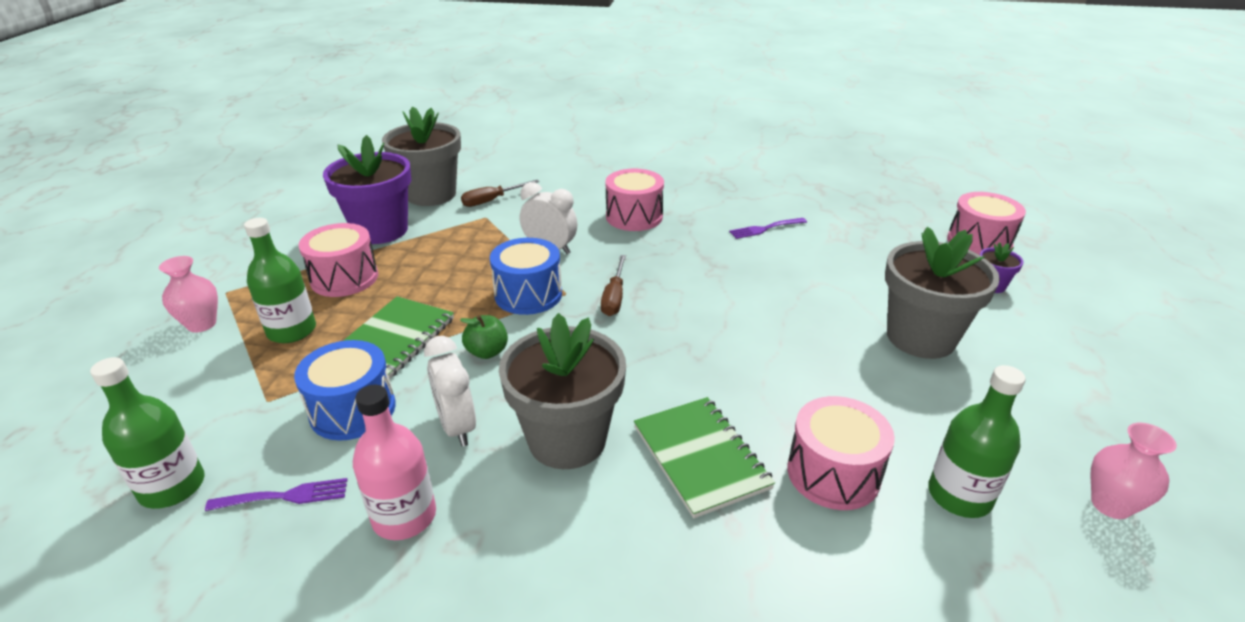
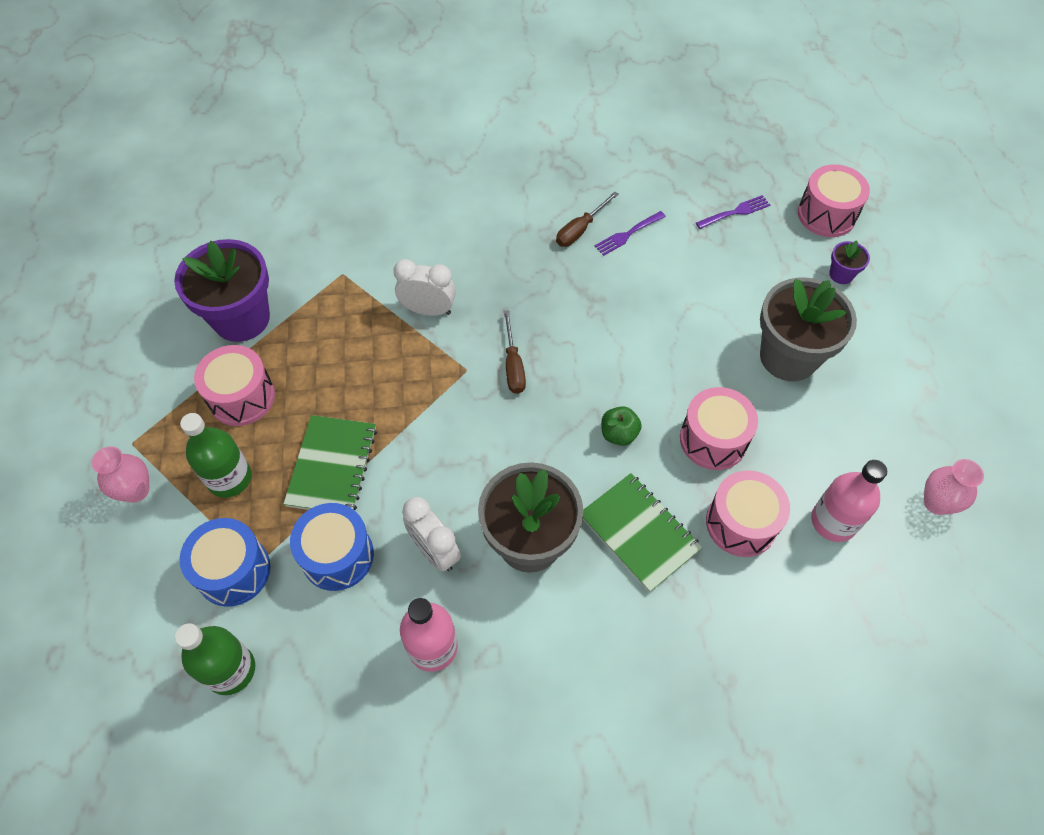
camera: 15 degrees left, 25 degrees up
(284, 496) = (328, 654): purple fork -> purple fork (735, 212)
(431, 194) = (267, 248): grey flower pot -> none
(487, 352) = (424, 461): green apple -> green apple (619, 434)
(492, 200) = (338, 245): brown screwdriver -> brown screwdriver (580, 229)
(528, 294) = (432, 379): blue drum -> blue drum (233, 571)
(634, 217) = (494, 242): pink drum -> pink drum (713, 439)
(959, 496) = (833, 521): green bottle -> pink bottle

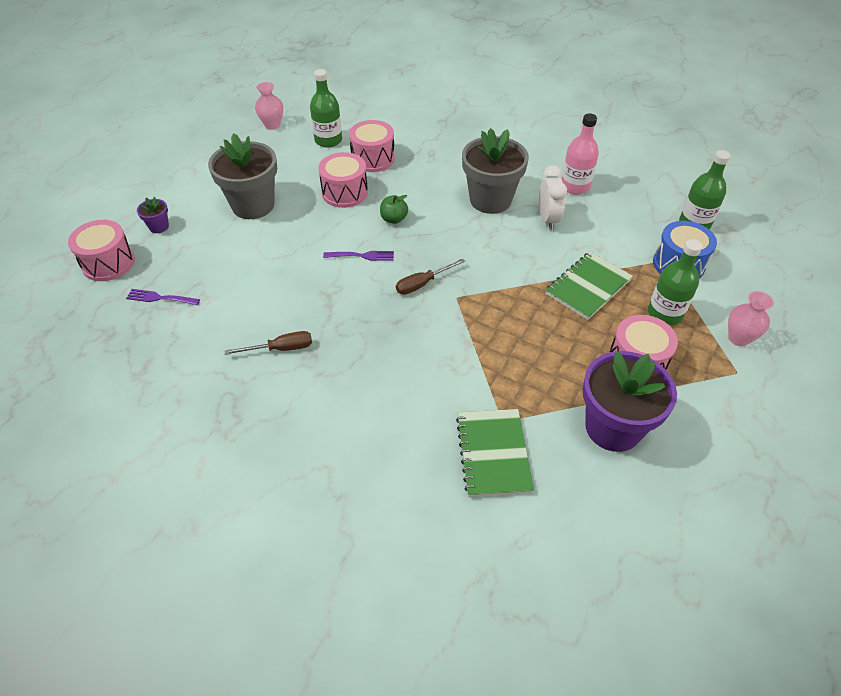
camera: 145 degrees left, 10 degrees down
(337, 555) = (608, 242): blue drum -> none
(428, 310) = (452, 351): white clock -> none
(513, 365) = (422, 284): brown screwdriver -> brown screwdriver turned 150 degrees counterclockwise
(628, 234) = (252, 325): purple fork -> purple fork (362, 256)
(639, 533) = (428, 178): green notebook -> green notebook (493, 453)
(833, 521) = (328, 140): pink bottle -> green bottle

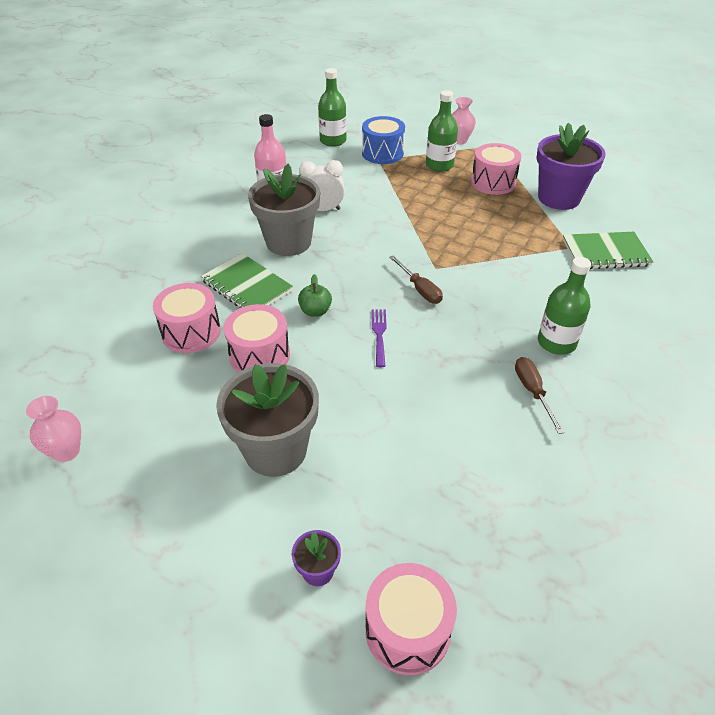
camera: 90 degrees left, 5 degrees down
(160, 298) = (474, 533): purple fork -> none
(328, 140) = (134, 379): green bottle -> green bottle (556, 343)
(588, 287) = (413, 196): green notebook -> green notebook (247, 286)

